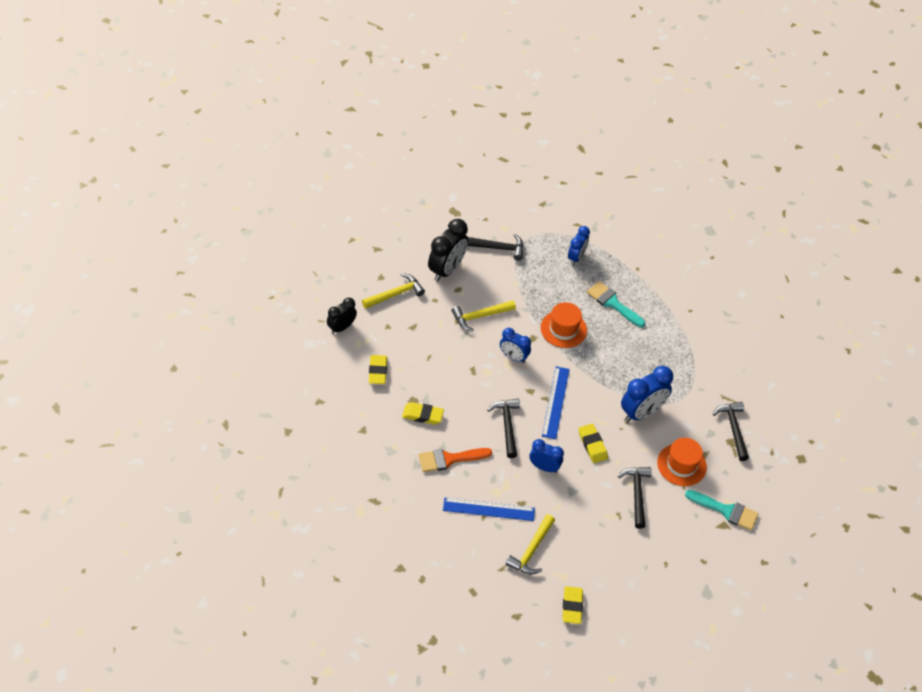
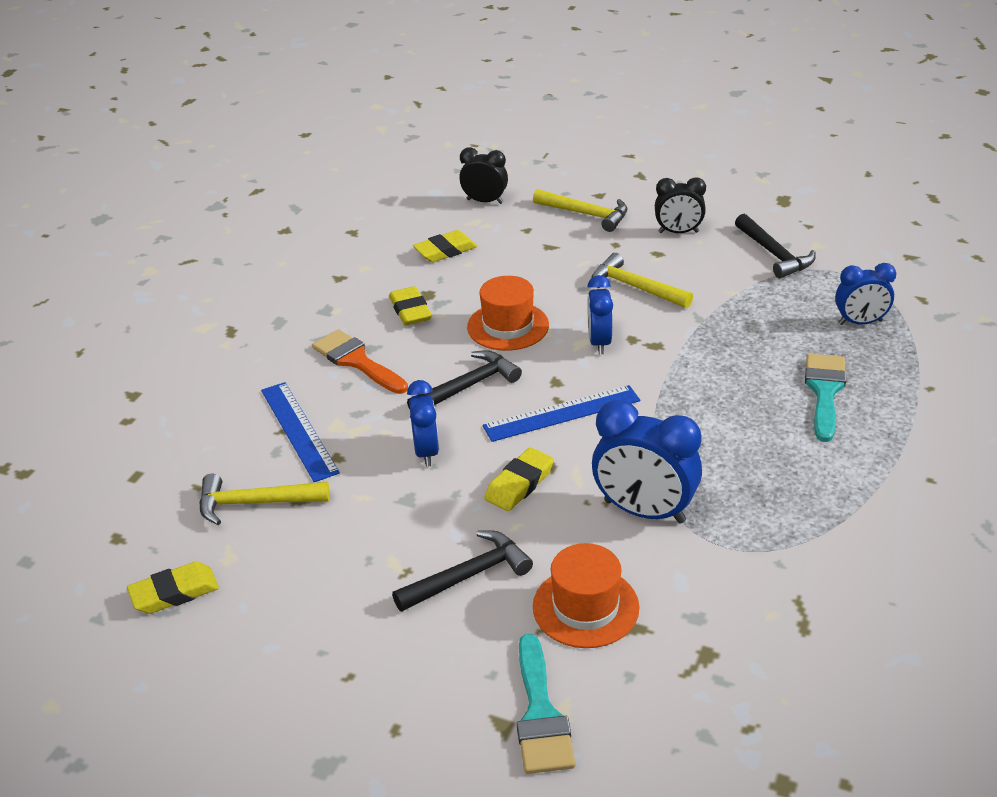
camera: 65 degrees right, 15 degrees down
(446, 269) = (678, 232): black clock -> black clock, size x0.62
(563, 329) = (709, 365): orange hat -> orange hat (508, 326)
(733, 429) = (741, 645): black hammer -> none

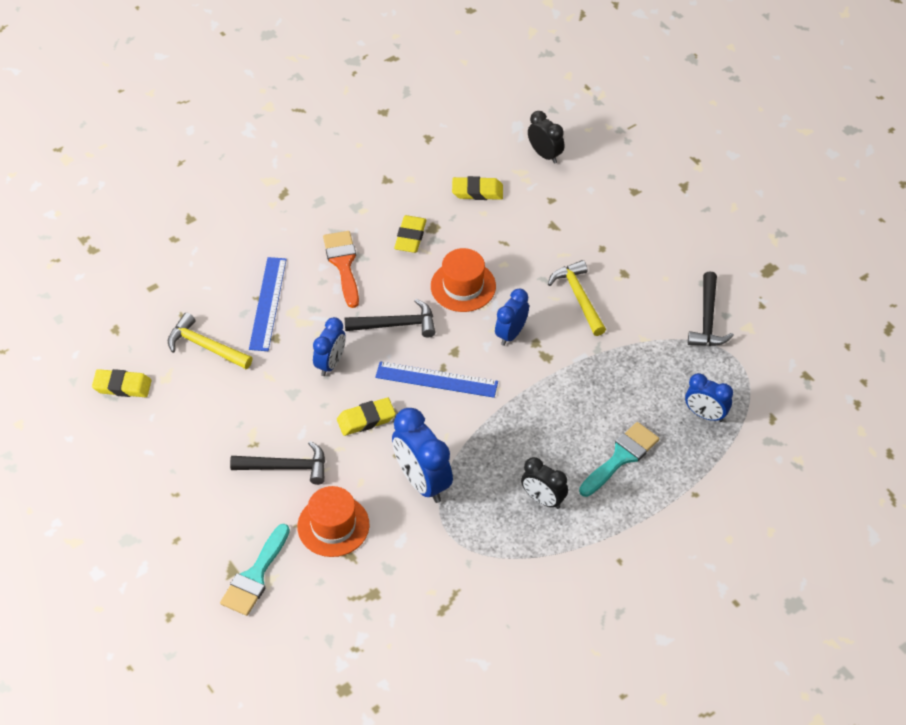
camera: 30 degrees right, 15 degrees up
(586, 214) = (607, 207): yellow hammer -> none
(678, 232) = (658, 261): black clock -> black clock (543, 499)

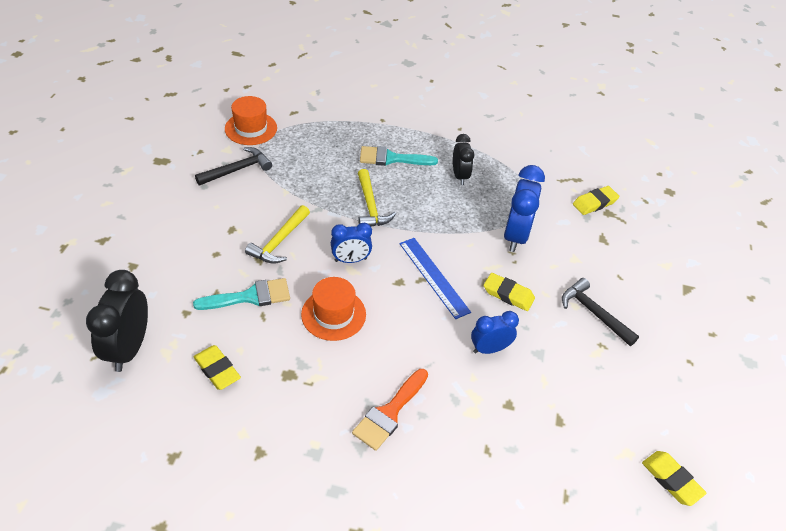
camera: 135 degrees left, 5 degrees down
(205, 346) = (571, 449): yellow hammer -> yellow hammer (370, 206)
(255, 575) = (674, 274): turquoise brush -> turquoise brush (250, 297)
(268, 303) = (484, 437): blue ruler -> none
(333, 526) = (597, 259): orange hat -> orange hat (251, 128)
(396, 324) = (412, 332): black hammer -> none
(410, 237) = (314, 384): yellow eraser -> yellow eraser (594, 203)
(545, 154) = (129, 348): black clock -> black clock, size x1.61
(705, 414) = (320, 139): blue clock -> none

